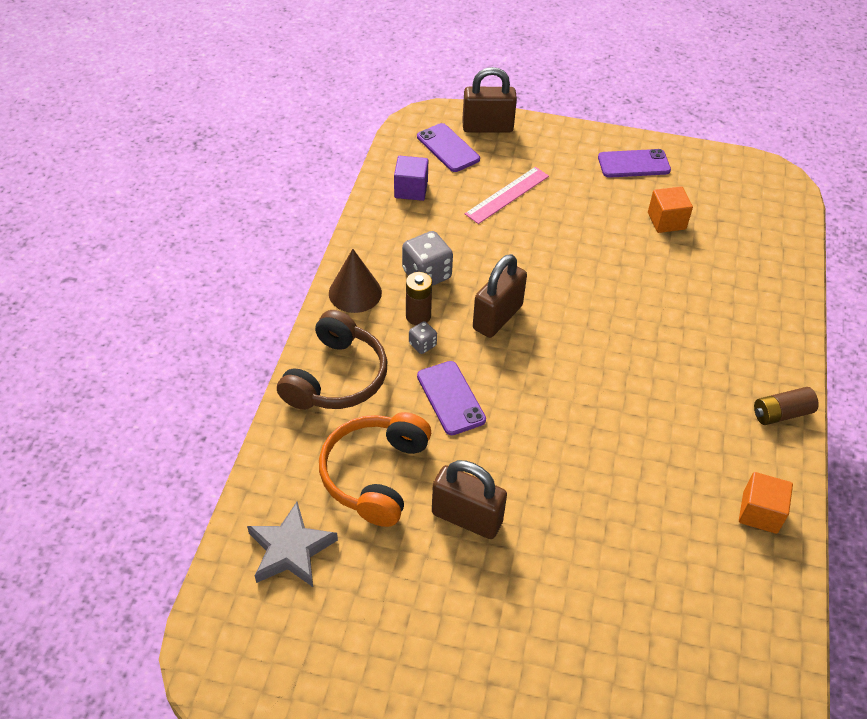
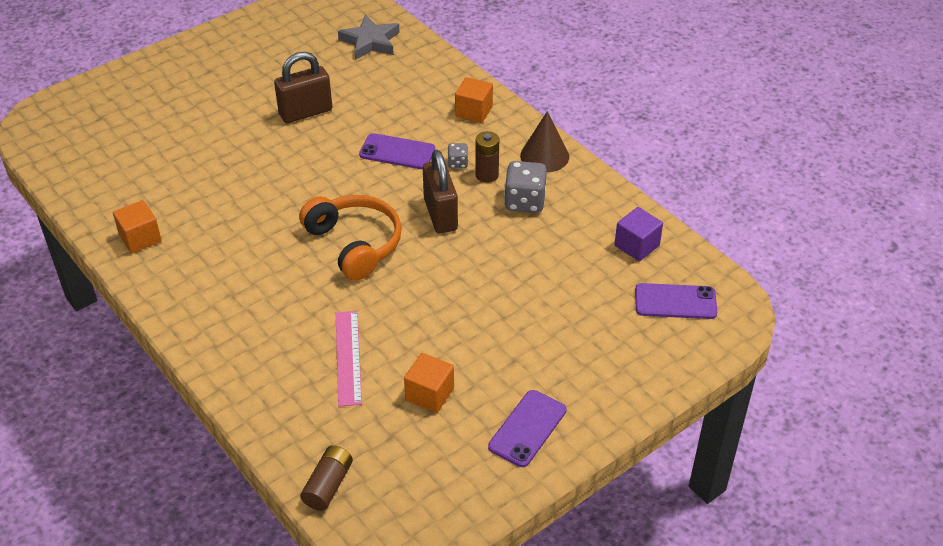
camera: 130 degrees right, 5 degrees down
(336, 377) = (473, 111): brown headphones -> orange cube
(375, 474) = (380, 92): orange headphones -> orange headphones (355, 244)
(487, 127) = (684, 349): brown padlock -> none
(507, 195) = (571, 304): pink ruler -> pink ruler (348, 357)
(781, 413) = (180, 309): brown battery -> brown battery (328, 485)

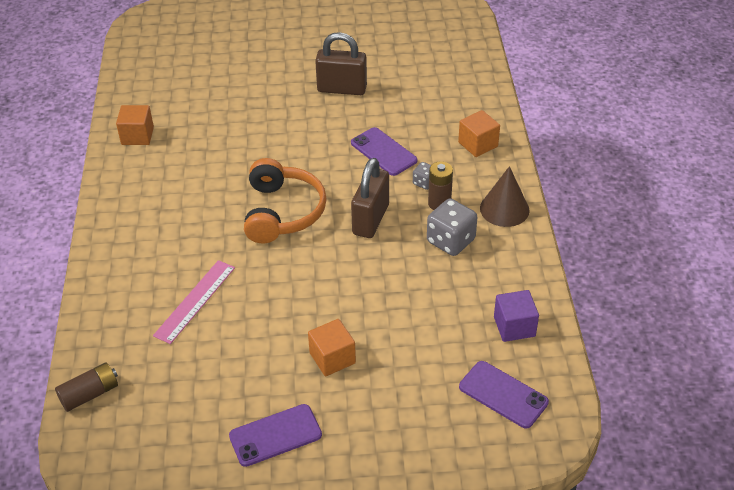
camera: 35 degrees right, 0 degrees up
(370, 42) = (445, 51): grey star -> none
(429, 394) = (227, 364): orange cube -> orange cube (332, 358)

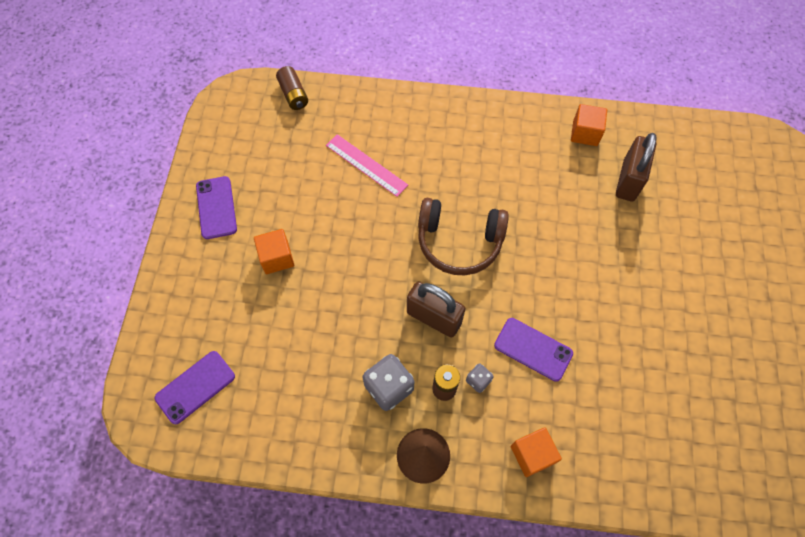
camera: 100 degrees right, 20 degrees up
(283, 212) = (459, 242): orange headphones -> brown headphones
(342, 89) = (645, 325): brown padlock -> brown padlock (628, 180)
(383, 152) = (533, 349): purple phone -> purple phone turned 60 degrees clockwise
(514, 326) = (265, 419): purple cube -> none

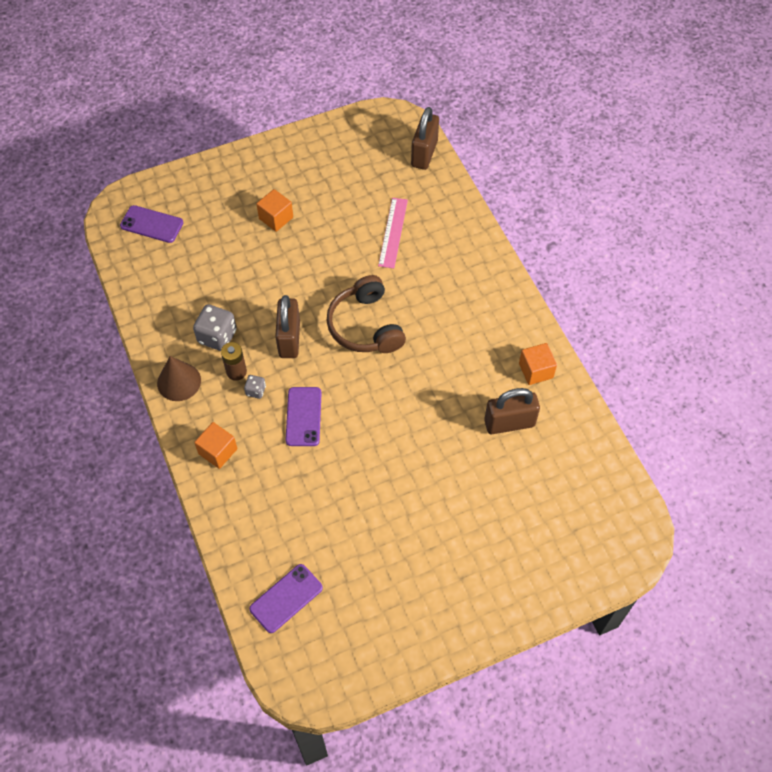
camera: 60 degrees right, 5 degrees down
(216, 207) = (293, 161): purple phone -> purple phone (286, 598)
(293, 94) = (424, 154): brown battery -> brown padlock

